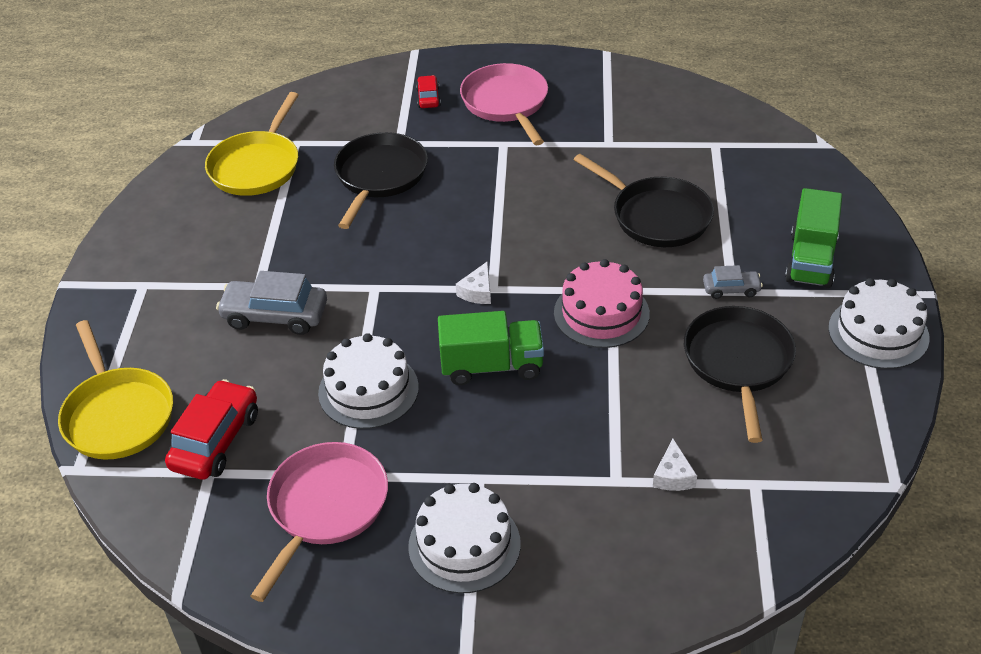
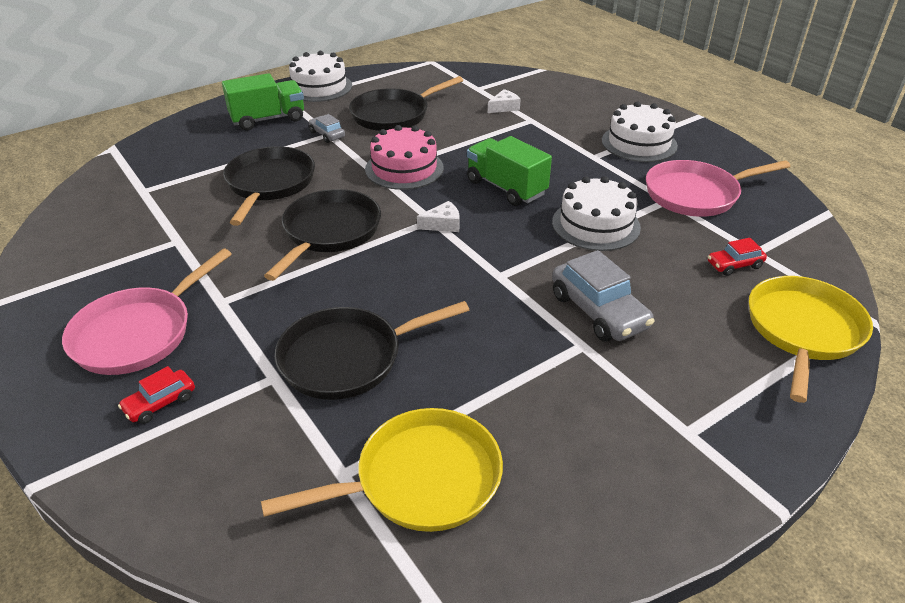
camera: 130 degrees left, 5 degrees down
(215, 440) = (734, 265): red car -> red car, size x0.54
(537, 222) = (329, 232): none -> black pan

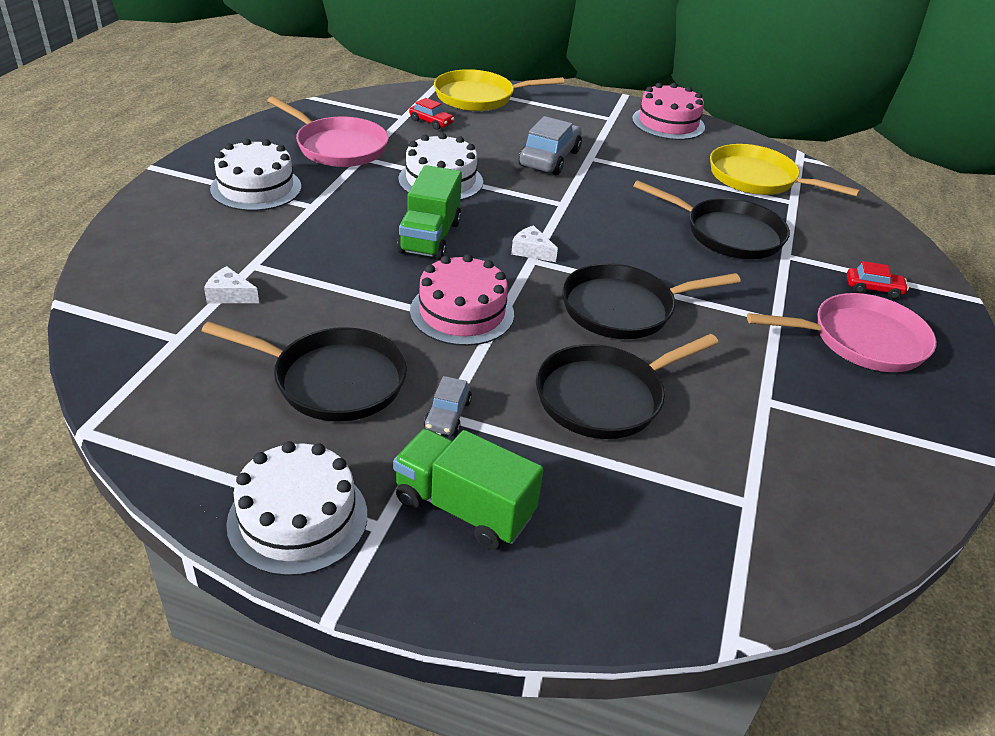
camera: 130 degrees left, 0 degrees up
(643, 494) = (668, 123): none -> pink cake

